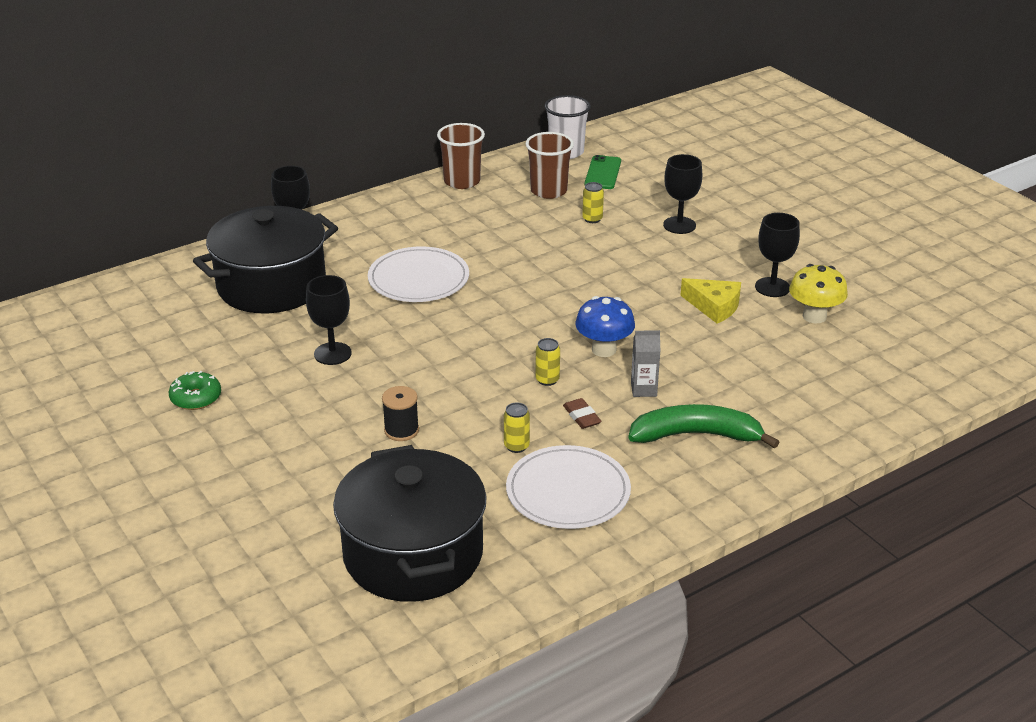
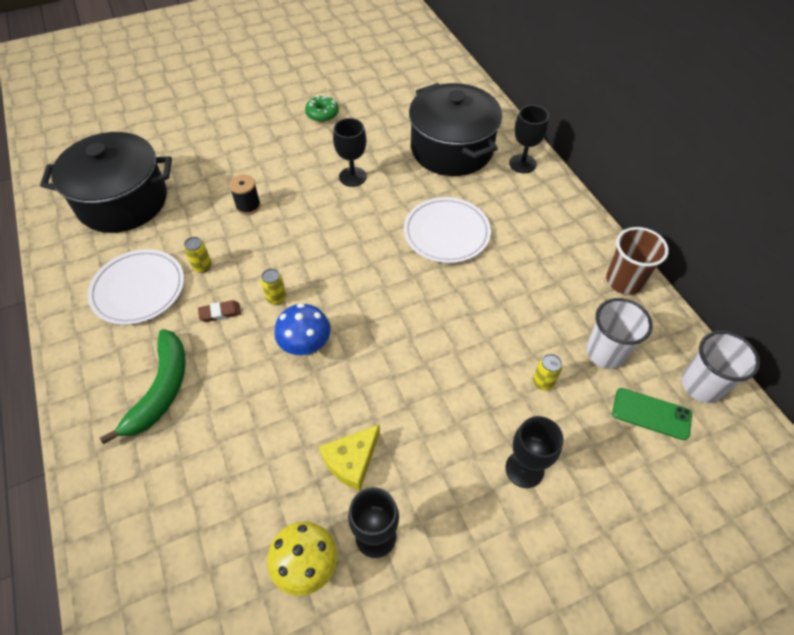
camera: 100 degrees right, 20 degrees up
(548, 191) = (605, 352): brown cup -> white cup
(643, 389) = (238, 364): grey carton -> none

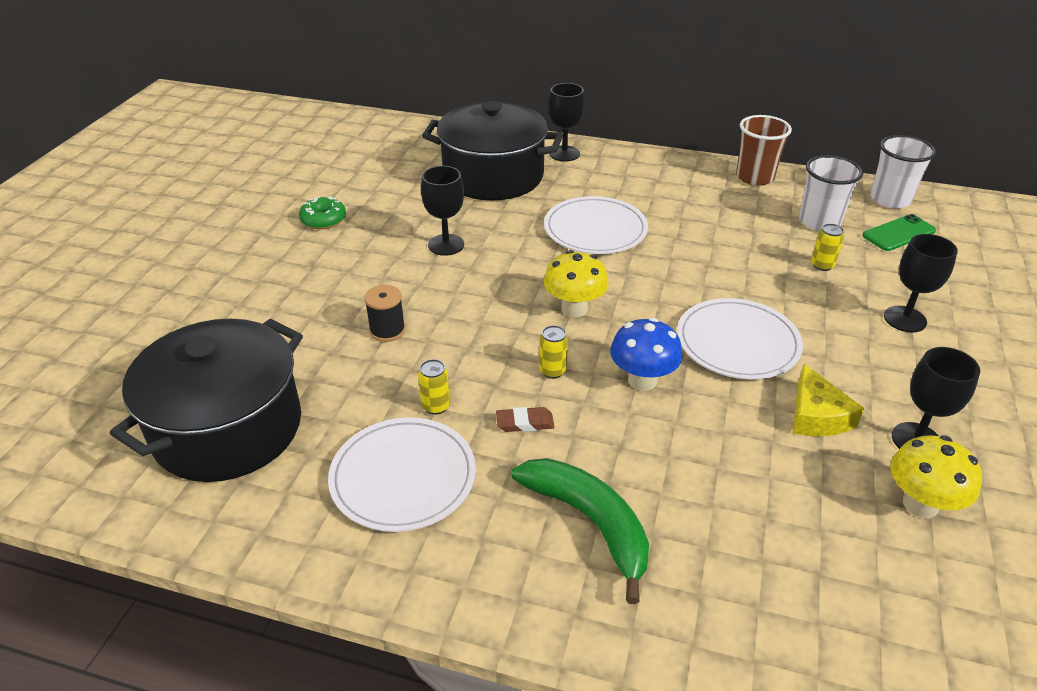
camera: 50 degrees left, 15 degrees down
(220, 313) = (525, 423): brown eraser -> brown eraser turned 60 degrees clockwise
(347, 273) = (574, 309): none -> yellow mushroom
(392, 376) = (737, 342): none -> white plate

